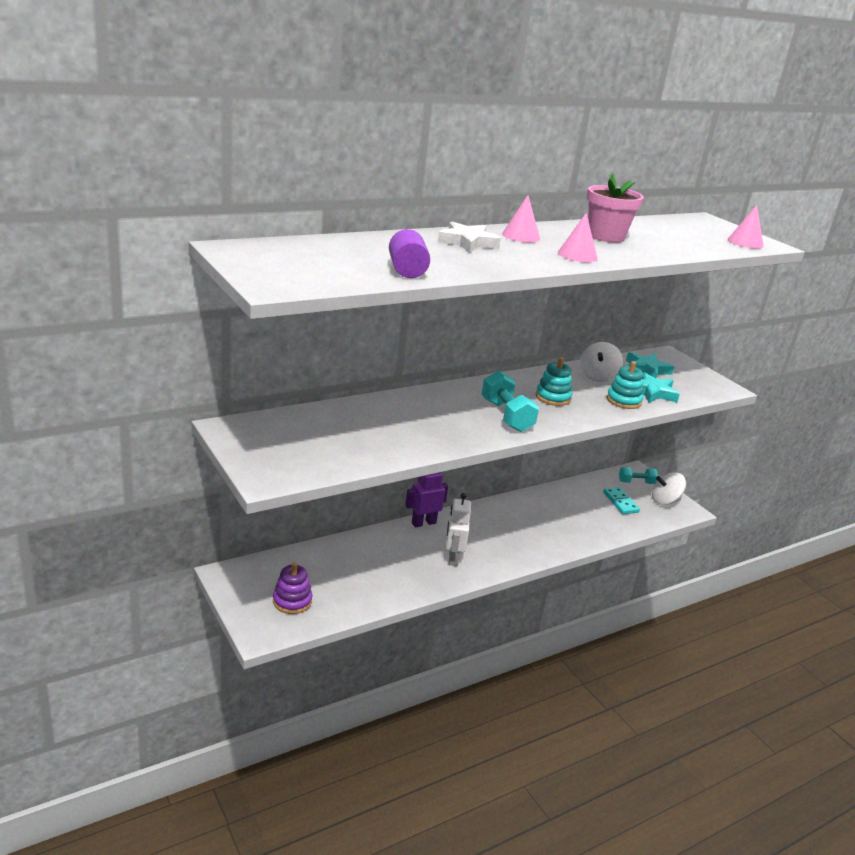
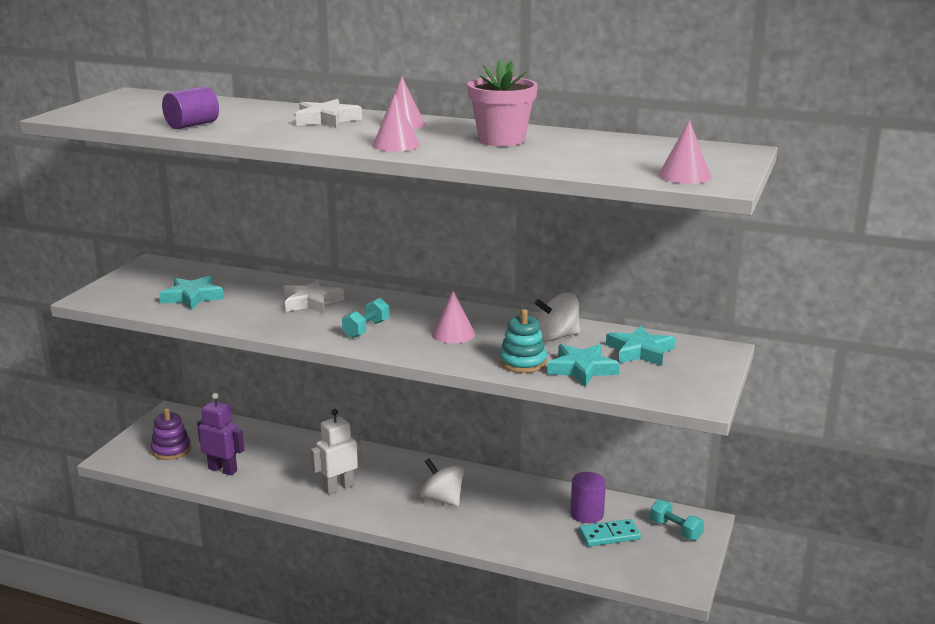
camera: 55 degrees right, 5 degrees down
(341, 442) = (192, 297): none -> turquoise star
(423, 523) = (372, 452): purple robot -> purple robot (223, 470)
(426, 410) = (311, 302): none -> white star
(506, 416) = (366, 329): turquoise dumbbell -> turquoise dumbbell, size x0.63
(553, 397) = (453, 334): turquoise stacking toy -> pink cone
(591, 496) = (587, 514): none -> purple cylinder
(620, 502) = (609, 535): turquoise domino -> turquoise domino turned 45 degrees clockwise
(665, 501) = (671, 562): white spinning top -> white spinning top (442, 499)

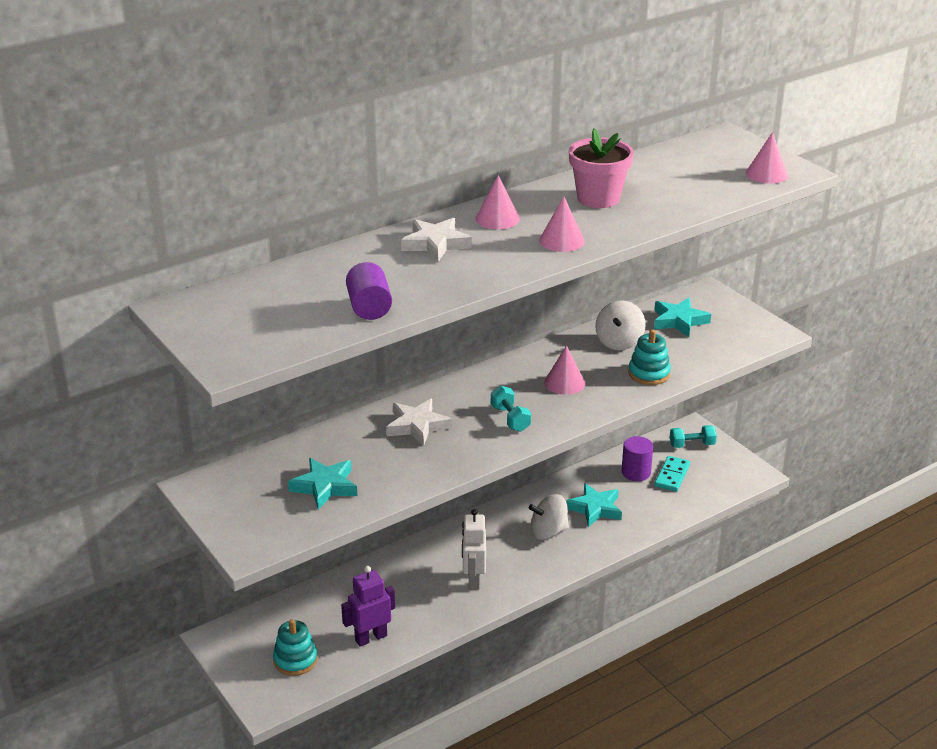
camera: 55 degrees left, 10 degrees up
(171, 450) = (295, 660): purple stacking toy -> turquoise stacking toy
(582, 369) = (684, 355): turquoise star -> turquoise star (595, 508)

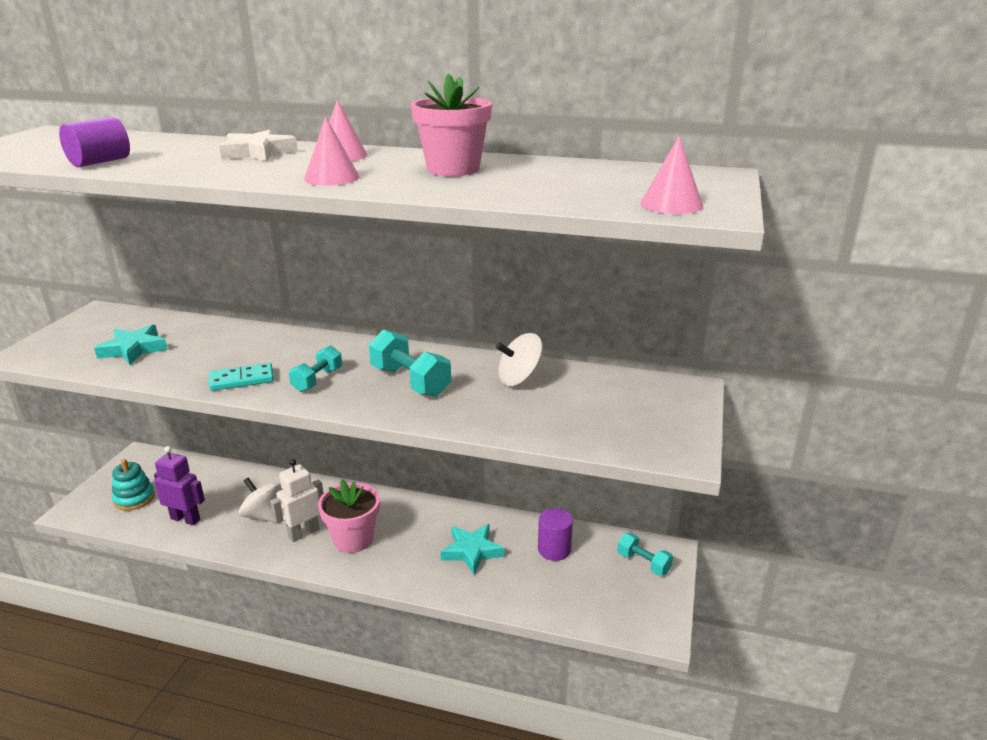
camera: 50 degrees right, 5 degrees down
(417, 426) = (261, 349): white star -> none
(513, 557) = (353, 539): none -> pink flower pot
(548, 532) = (409, 541): white spinning top -> white spinning top (264, 515)
(564, 383) = (410, 381): pink cone -> turquoise dumbbell
(649, 373) = (486, 414): turquoise stacking toy -> none
(672, 476) = (579, 574): turquoise domino -> turquoise domino (242, 379)
(679, 321) = (609, 394): turquoise star -> none

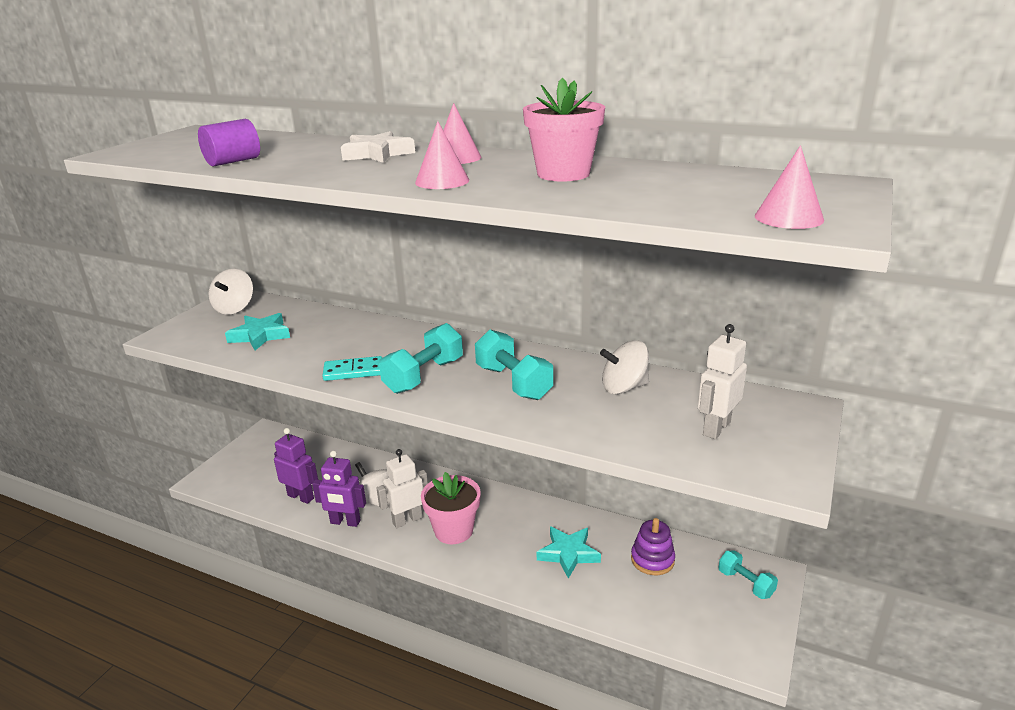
camera: 10 degrees right, 0 degrees up
(100, 323) = (234, 308): none -> white spinning top
(134, 498) = (257, 473): turquoise stacking toy -> none
(237, 540) = (345, 522): none -> purple robot
(317, 380) = (424, 376): turquoise dumbbell -> turquoise dumbbell, size x1.58
(554, 549) = (652, 560): purple cylinder -> purple stacking toy
(611, 412) = (716, 428): none -> white robot

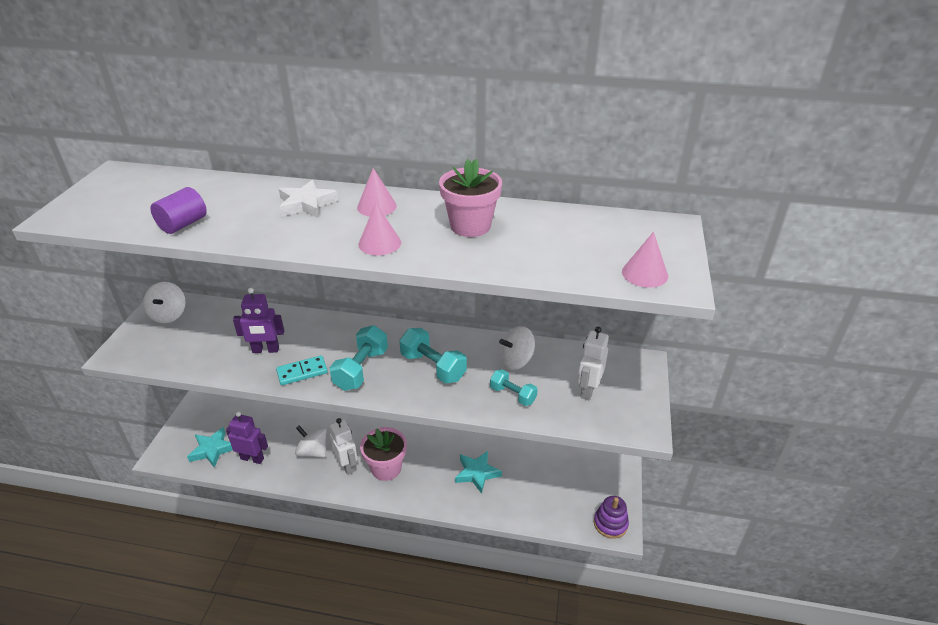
camera: 15 degrees left, 10 degrees up
(260, 335) = (206, 343): turquoise star -> turquoise star (212, 450)
(345, 522) = (297, 475): purple robot -> purple robot (265, 350)
(407, 520) = (347, 465): white robot -> white robot turned 105 degrees clockwise
(652, 560) = (537, 467): purple stacking toy -> purple stacking toy (610, 524)
(745, 583) = (603, 475): turquoise dumbbell -> turquoise dumbbell (512, 395)

